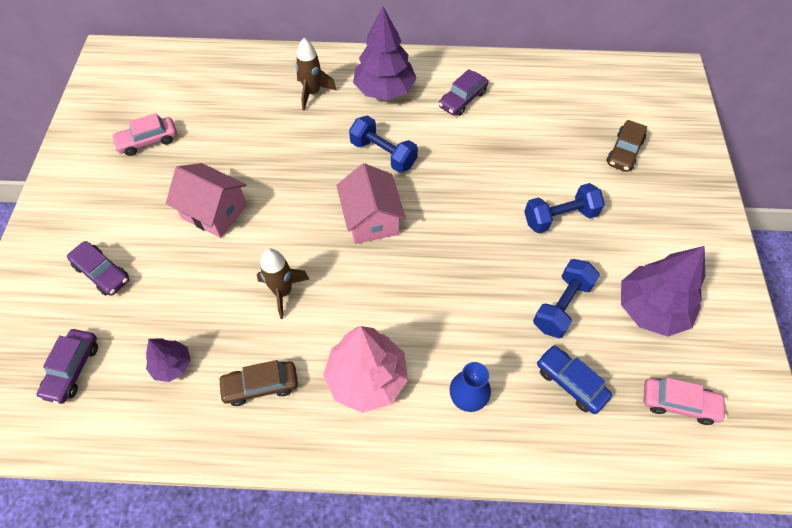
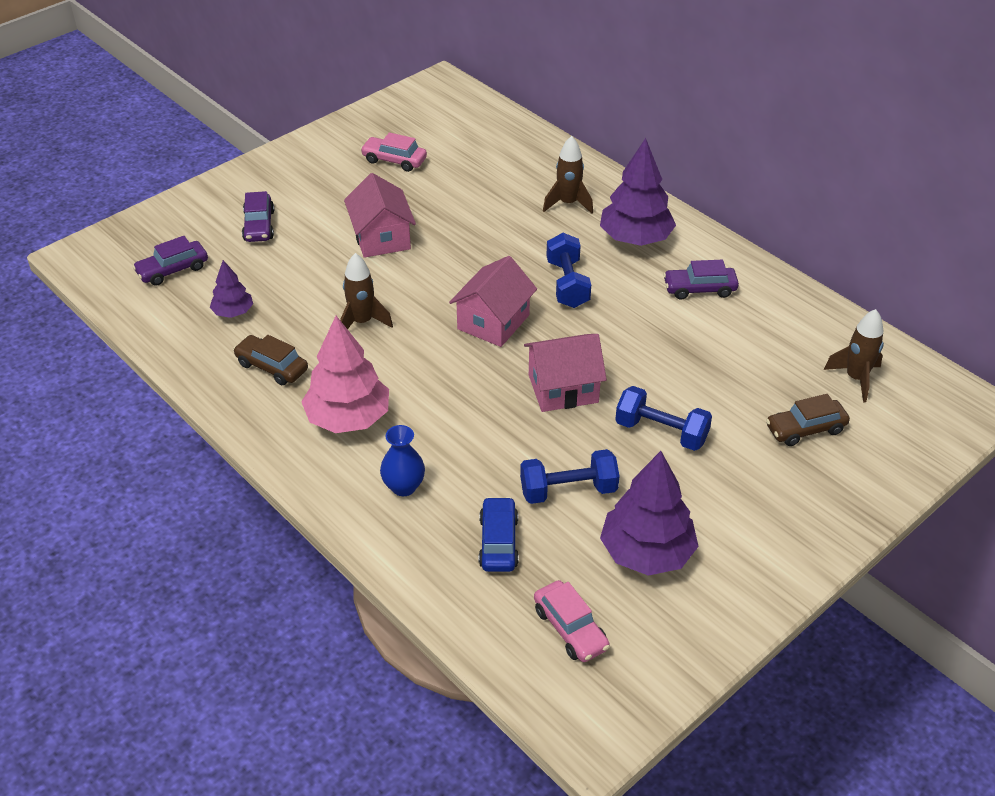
camera: 45 degrees right, 15 degrees down
(472, 234) = (563, 388): none -> pink house
(608, 98) = (856, 379): none -> brown rocket

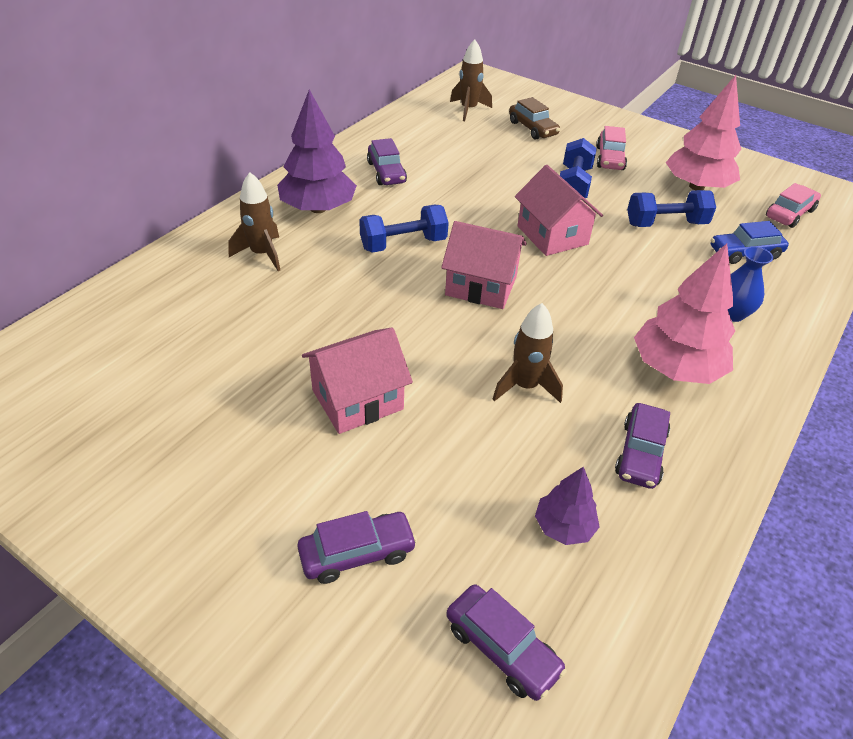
camera: 105 degrees left, 0 degrees up
(272, 367) = (640, 453): brown car -> purple car
(394, 160) = (168, 420): pink car -> pink car (609, 158)
(568, 490) = (666, 224): blue dumbbell -> blue dumbbell turned 75 degrees counterclockwise
(646, 553) = (697, 186): purple tree -> pink tree

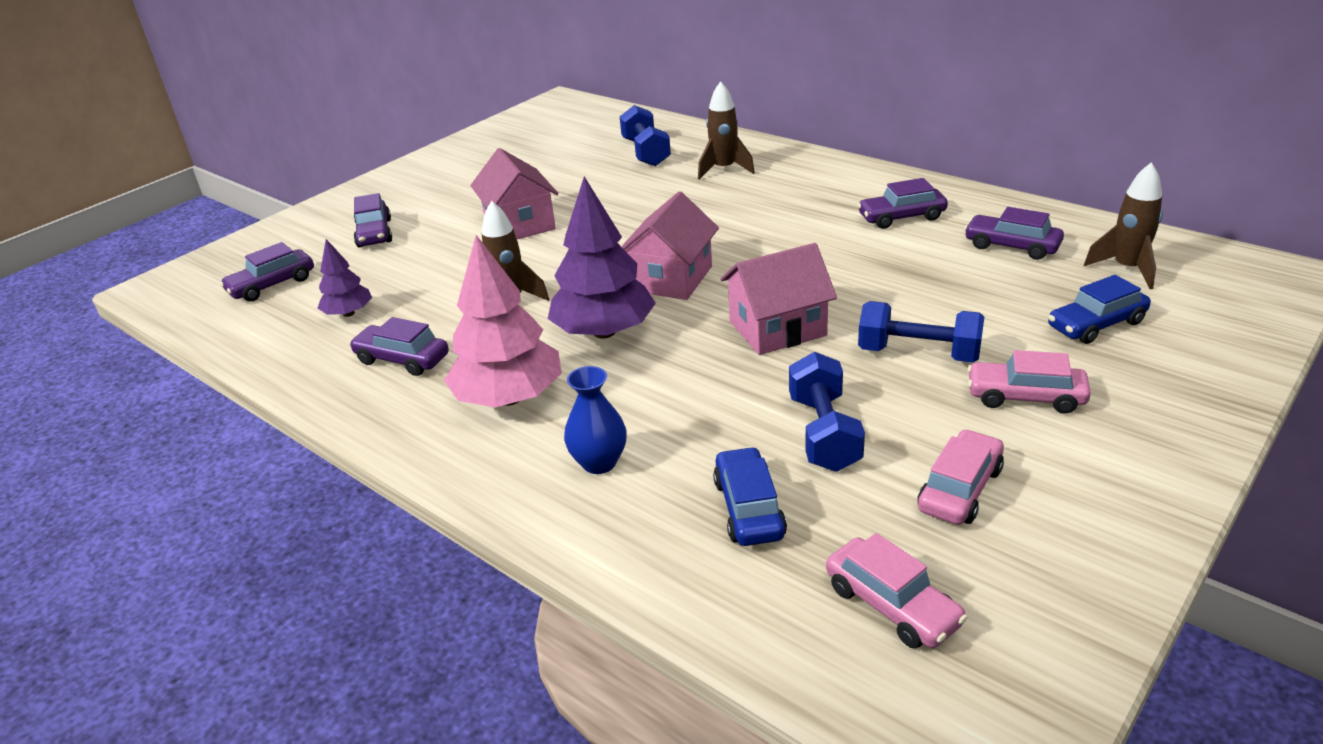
camera: 100 degrees right, 10 degrees down
(318, 208) = (810, 186): purple tree -> purple tree (604, 332)
(403, 244) = (747, 233): blue dumbbell -> blue dumbbell (646, 152)
(437, 139) = (1011, 246): none -> purple car
(532, 128) = (1096, 324): brown car -> blue car
(697, 186) = (960, 489): pink tree -> pink car

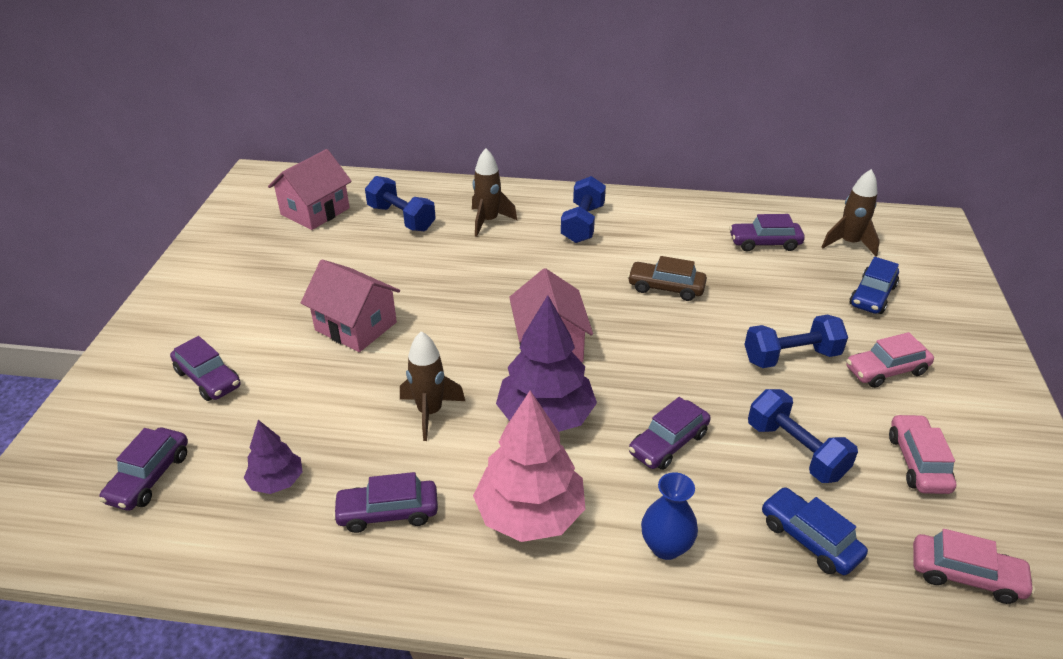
camera: 35 degrees left, 5 degrees up
(777, 328) = (676, 367): pink house -> pink house (315, 211)
(817, 189) = (582, 224): none -> blue dumbbell
(844, 260) = (666, 288): none -> brown car
(901, 217) = (668, 236): purple car -> purple car (668, 443)

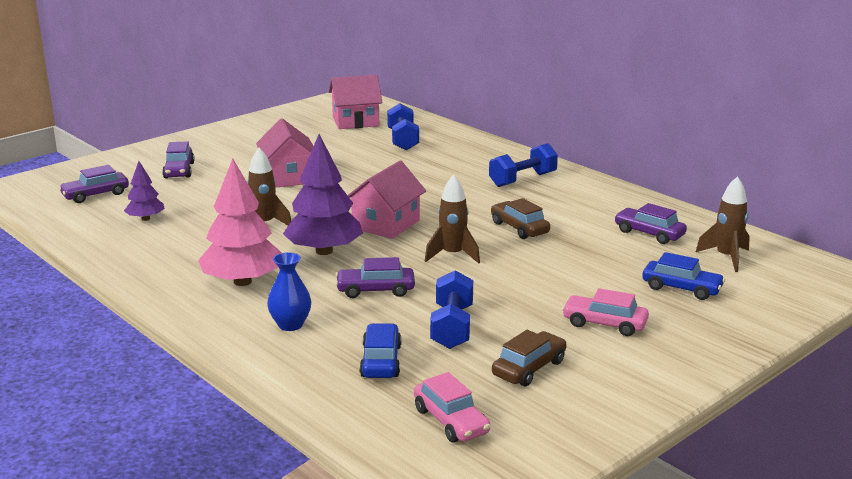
camera: 40 degrees right, 15 degrees down
(388, 512) = (175, 250): purple car -> none
(488, 221) = (457, 158): brown rocket -> brown rocket (452, 255)
(791, 357) = (543, 290): blue dumbbell -> none
(872, 296) = (681, 288): blue car -> blue car turned 135 degrees counterclockwise
(917, 462) = (529, 368): pink car -> brown car

